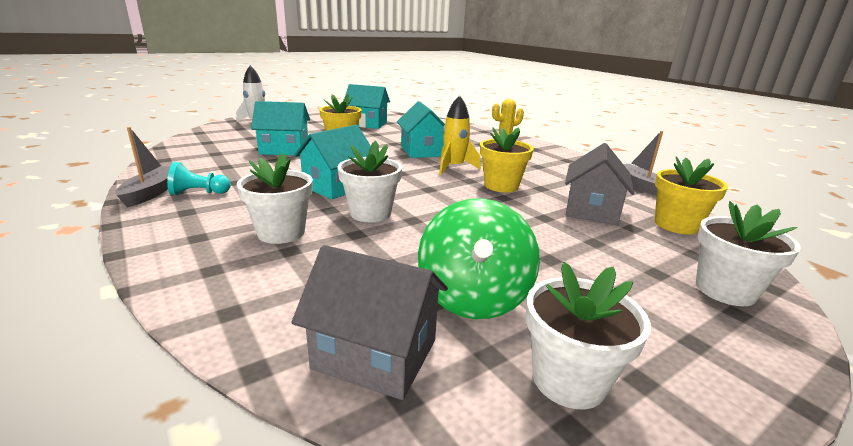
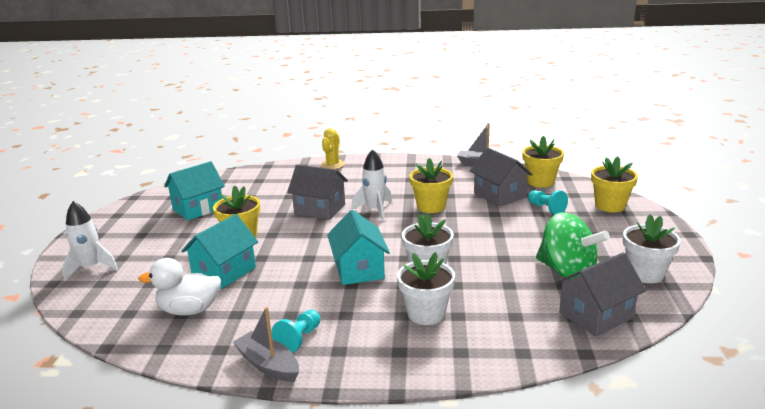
camera: 50 degrees left, 0 degrees up
(221, 154) = (189, 310): none -> white duck
(422, 151) = (320, 209): turquoise house -> grey house
(454, 167) = (375, 210): yellow rocket -> white rocket
(616, 244) = (546, 209): none -> turquoise pawn
(725, 290) = (610, 206): white flower pot -> yellow flower pot

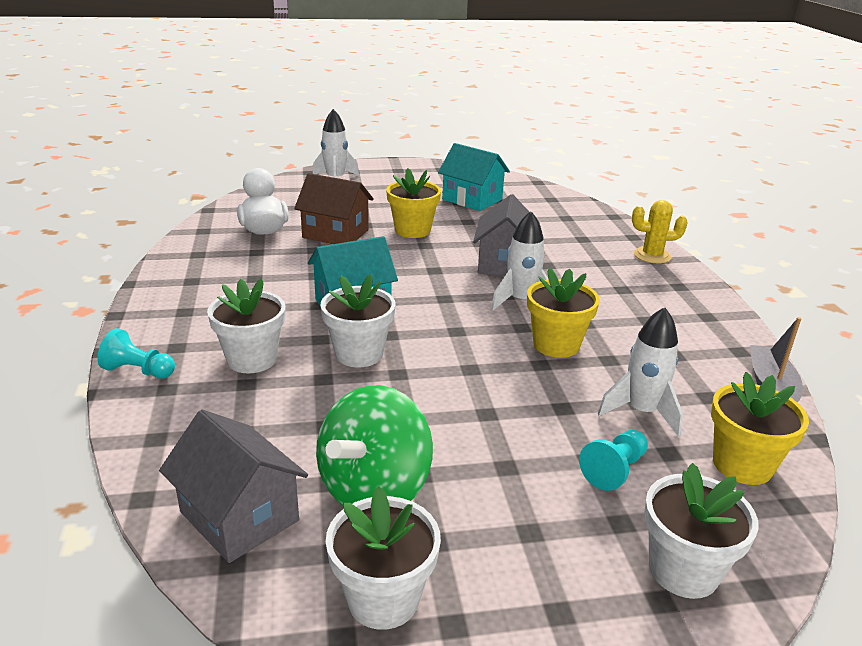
camera: 75 degrees right, 5 degrees up
(224, 272) = (335, 234): turquoise house -> brown house
(268, 365) = (167, 279): grey boat -> none
(299, 339) = (208, 288): turquoise pawn -> turquoise pawn (138, 371)
(499, 195) = (641, 412): grey house -> white rocket
(610, 206) = (683, 570): yellow flower pot -> white flower pot

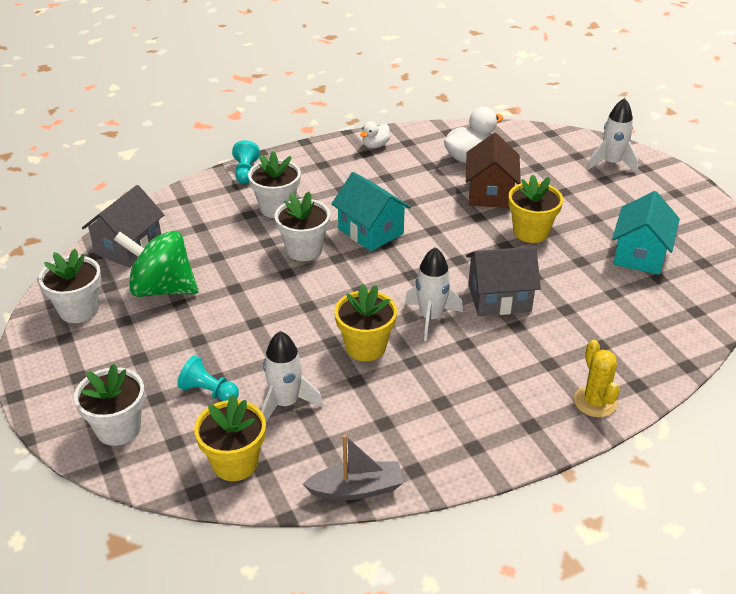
camera: 75 degrees right, 10 degrees up
(181, 272) = (375, 145): none -> white duck

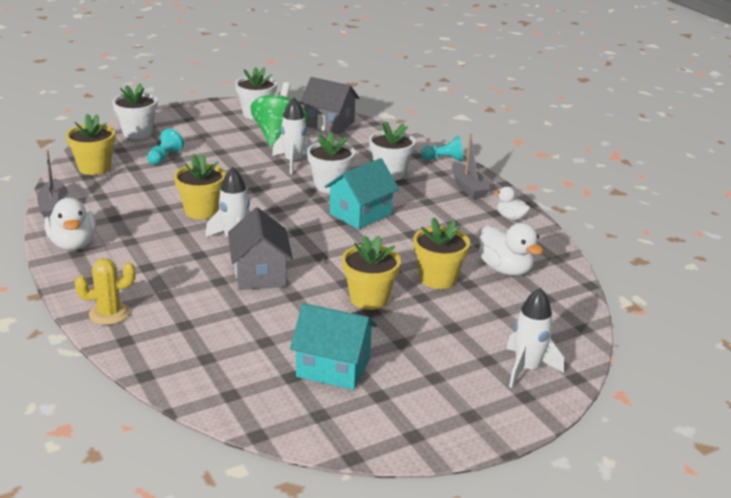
camera: 85 degrees right, 10 degrees down
(285, 403) = (146, 182): white rocket -> white rocket (293, 162)
(313, 162) = (468, 187): none -> grey boat
(454, 453) = (73, 244): none -> white duck
(490, 193) = (438, 278): brown house -> yellow flower pot

